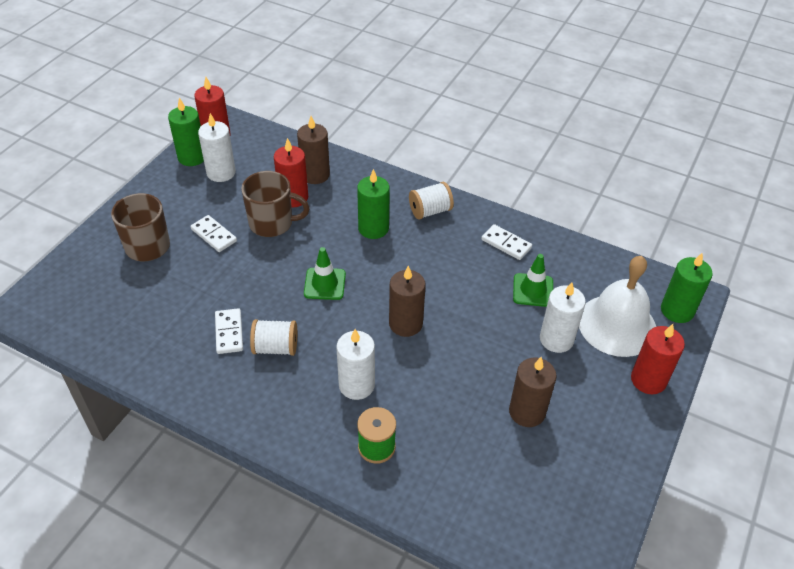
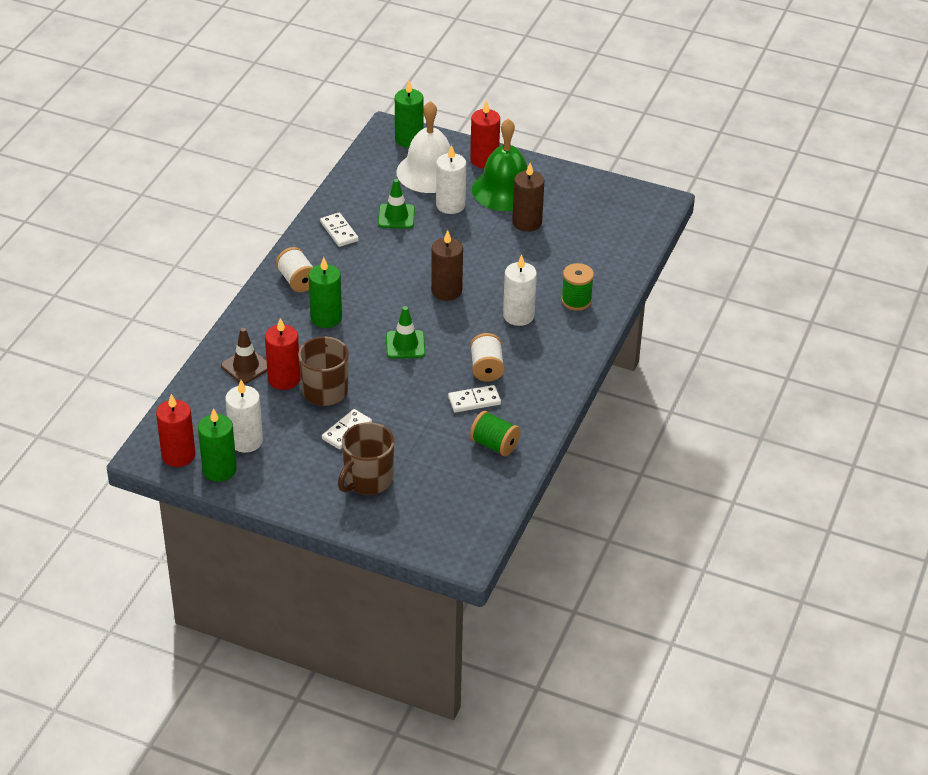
camera: 95 degrees left, 5 degrees down
(160, 343) = (494, 445): none -> green spool
(315, 175) = (246, 366): brown candle -> brown traffic cone
(506, 244) = (339, 231): white domino -> white domino turned 60 degrees counterclockwise
(590, 396) = (505, 189): none -> green bell

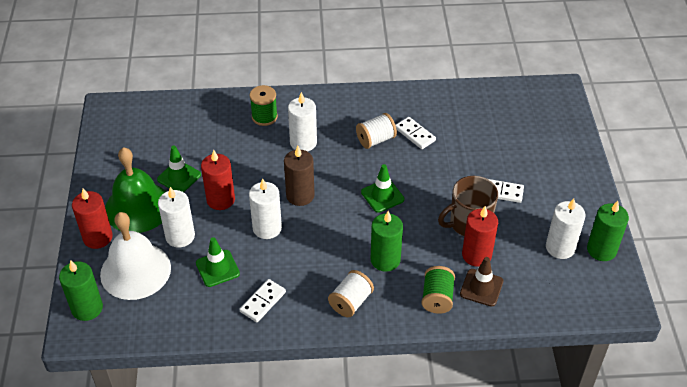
camera: 115 degrees left, 5 degrees up
(178, 455) = (610, 283): red candle -> red candle (220, 199)
(367, 480) = (538, 161): brown mug -> none
(421, 258) = (267, 228): none -> white candle
(494, 445) = (450, 109): green spool -> green spool (437, 298)
(527, 222) = (179, 177): brown candle -> green traffic cone

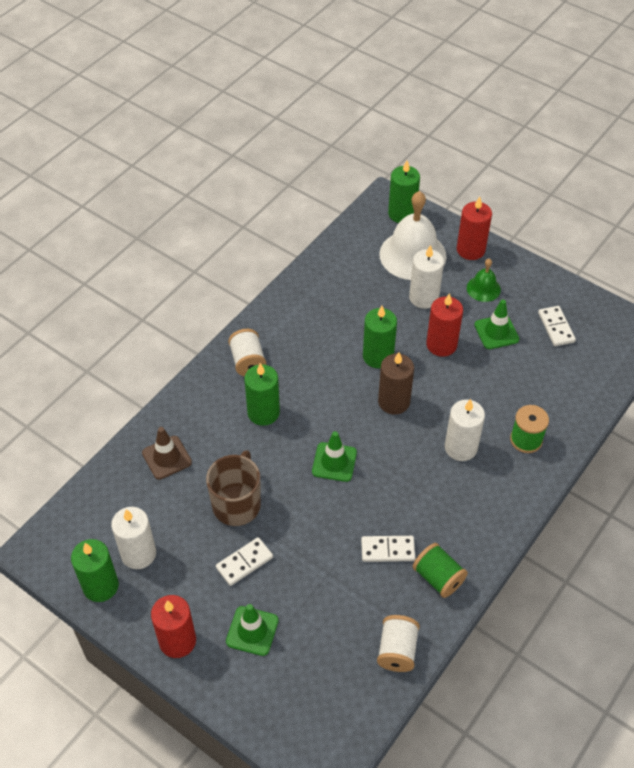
camera: 130 degrees right, 5 degrees up
(138, 207) = (483, 288): green bell -> green bell, size x0.50
(217, 268) = (366, 302): green traffic cone -> green traffic cone (252, 631)
(263, 302) = (305, 310): white domino -> white domino (556, 327)
(267, 228) = (378, 356): white candle -> green candle
(375, 140) = (411, 510): white spool -> white spool (397, 650)
(437, 298) = (190, 419): green spool -> green spool (438, 578)
(476, 255) = (200, 481): red candle -> red candle (177, 641)

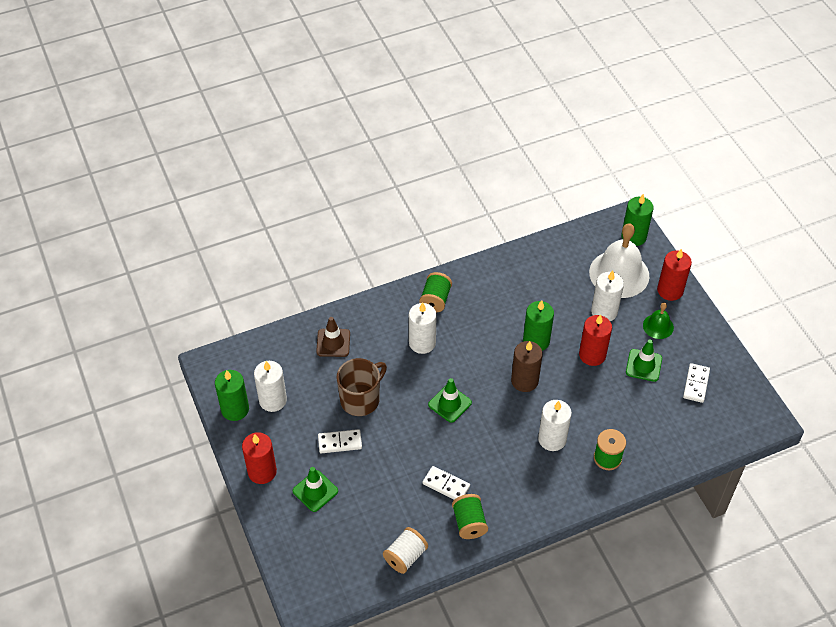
camera: 30 degrees right, 0 degrees up
(248, 361) = (435, 300): white spool -> green spool
(263, 412) = (422, 343): green candle -> white candle

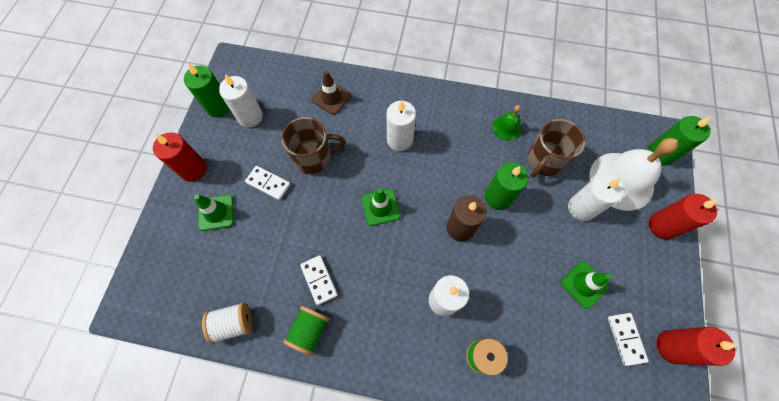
camera: 35 degrees right, 15 degrees up
(435, 300) = (439, 110): green spool -> none
(551, 292) = (544, 161): none -> brown mug
(592, 355) = (540, 242): red candle -> red candle (671, 347)
(658, 326) = (625, 254): green bell -> green bell (507, 127)
(696, 384) = (625, 338): white domino -> white domino turned 60 degrees counterclockwise

